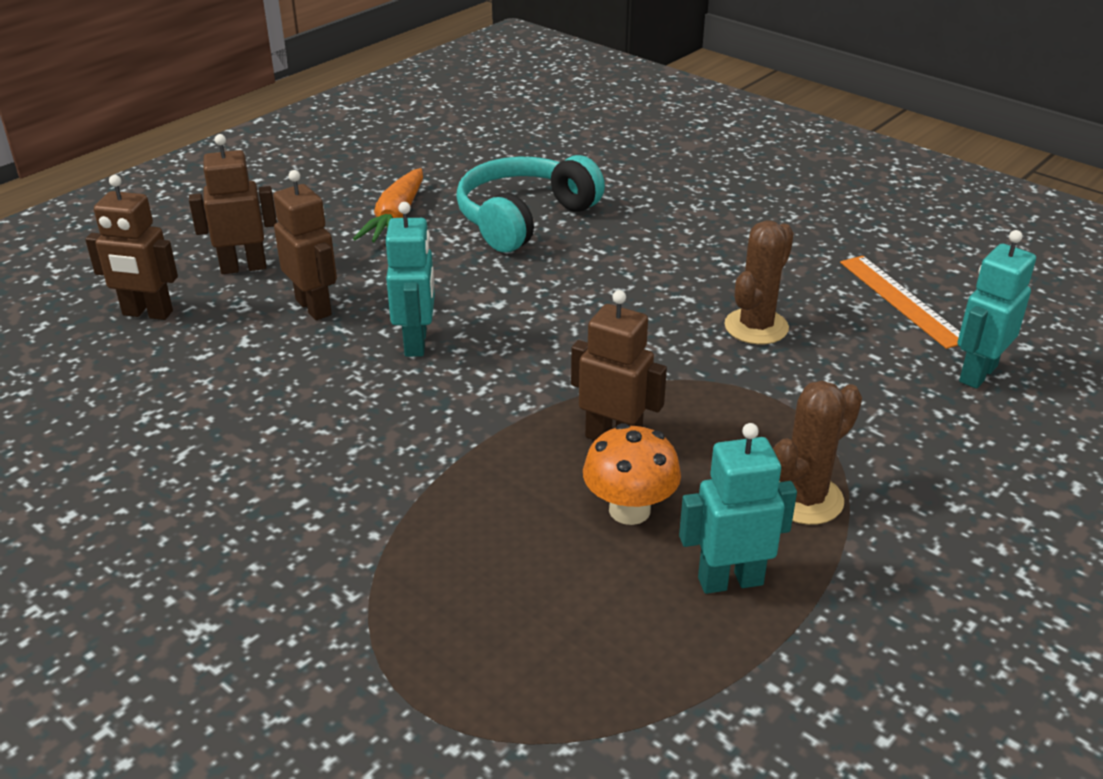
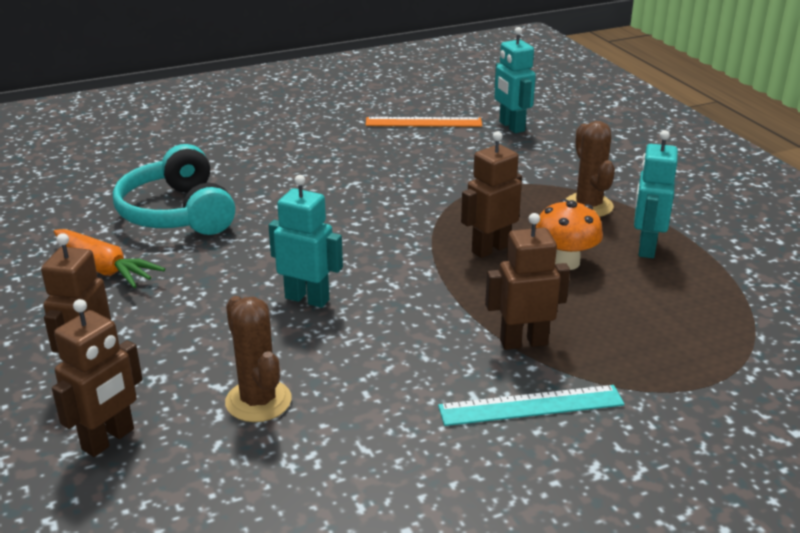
camera: 65 degrees left, 5 degrees down
(297, 550) = (531, 405): none -> turquoise ruler
(314, 307) = (203, 338): brown robot -> brown robot (523, 342)
(756, 327) = (410, 170): brown cactus -> brown cactus (258, 401)

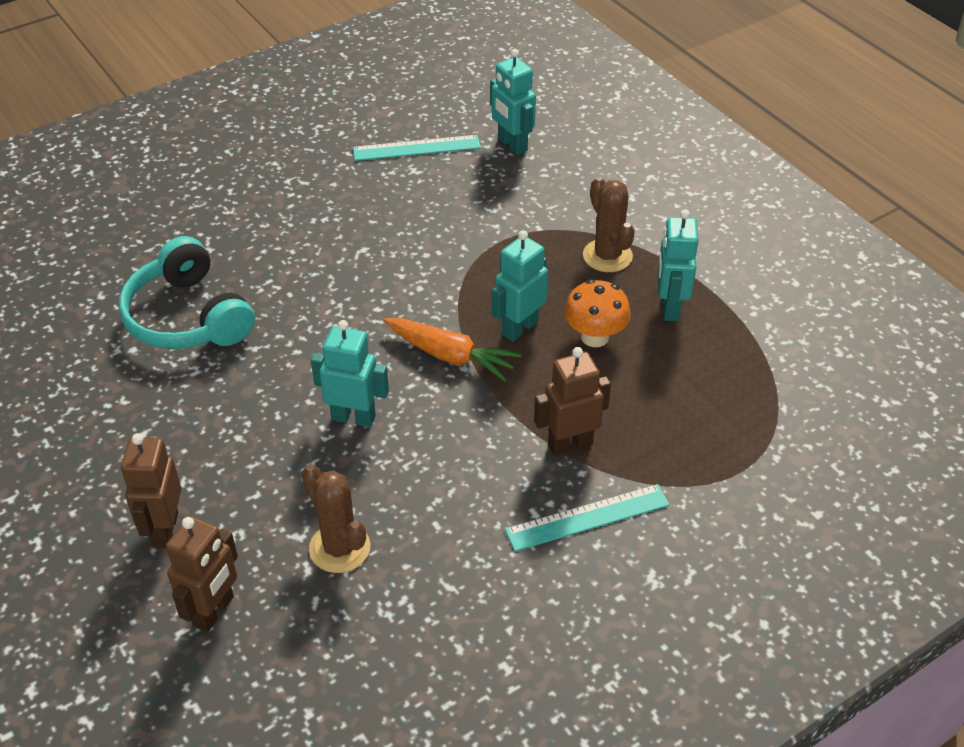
camera: 10 degrees left, 15 degrees up
(104, 268) = (136, 404): orange carrot -> orange carrot (451, 356)
(423, 122) = (416, 148): orange ruler -> turquoise ruler
(490, 249) = (519, 328): brown robot -> turquoise robot

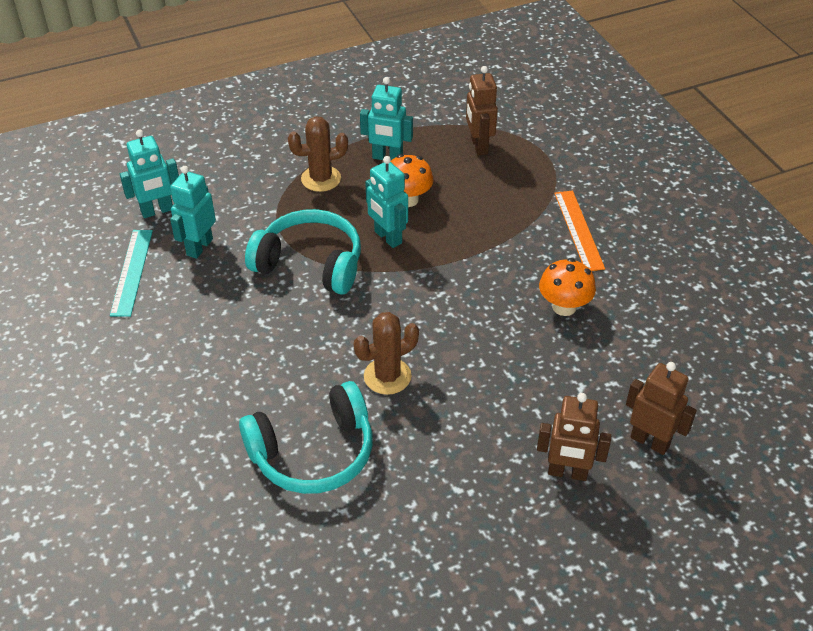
camera: 80 degrees left, 0 degrees up
(339, 548) = (595, 362): brown cactus -> brown cactus (387, 376)
(353, 417) = (464, 344): turquoise robot -> turquoise robot (199, 247)
(433, 510) = (564, 307): none -> orange mushroom
(451, 356) = (408, 279): orange carrot -> none
(458, 271) = (310, 264): none -> turquoise headphones
(570, 444) = (511, 228): brown robot -> brown robot (478, 146)
(587, 517) = (578, 230): turquoise ruler -> orange ruler

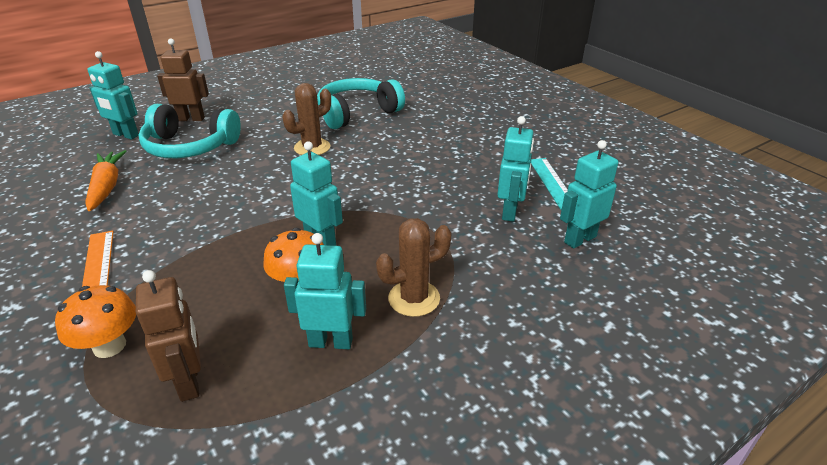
camera: 170 degrees right, 10 degrees down
(310, 264) = (395, 209): turquoise headphones -> turquoise headphones (190, 147)
(564, 307) = (150, 201): orange mushroom -> orange mushroom (109, 346)
(623, 336) = (107, 187): none -> orange carrot
(650, 441) = (125, 135): brown robot -> turquoise robot

